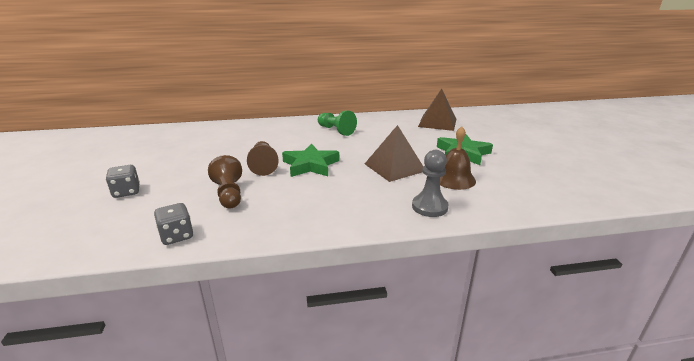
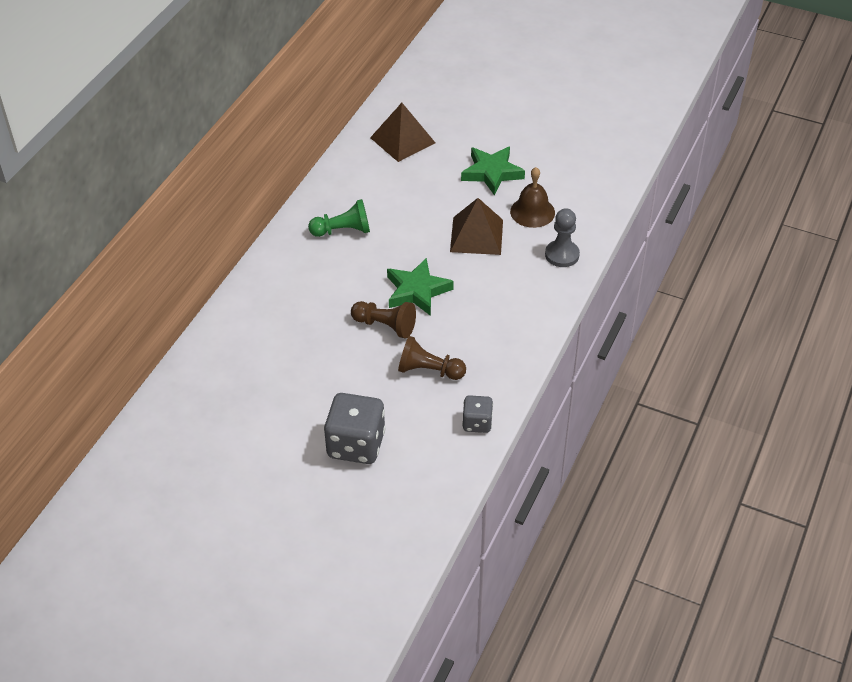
camera: 55 degrees left, 20 degrees up
(126, 192) = (356, 444): grey dice -> grey dice, size x1.80

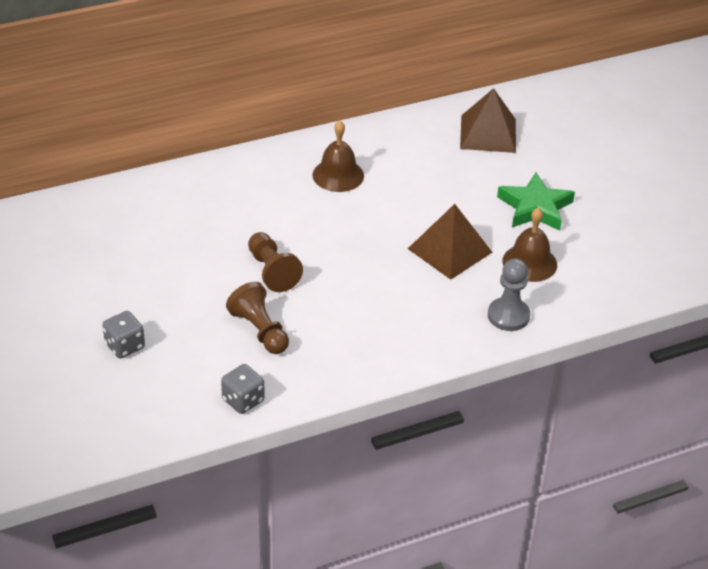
camera: 40 degrees right, 5 degrees down
(343, 231) = (338, 175): green pawn -> brown bell
(356, 444) = (125, 346): grey dice -> grey dice, size x0.56
(417, 291) = (336, 261): green star -> none

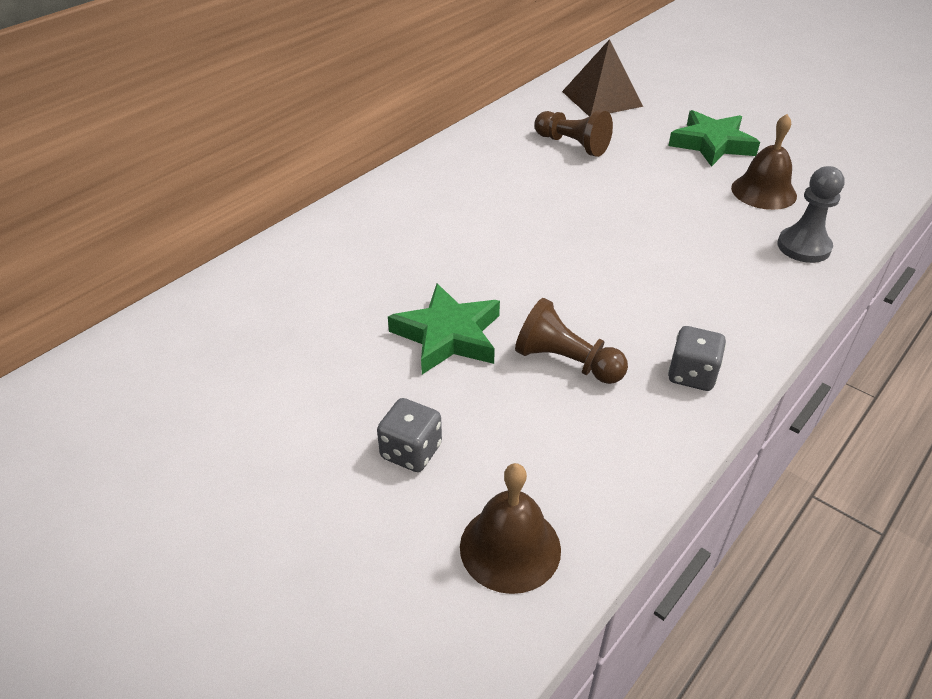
camera: 25 degrees left, 0 degrees up
(201, 286) = (448, 335): none -> green star
(243, 400) = (629, 460): grey dice -> grey dice (692, 375)
(272, 271) = (516, 289): brown pawn -> brown pawn (572, 145)
(338, 175) = (496, 173): brown bell -> brown bell (510, 547)
(449, 250) = (678, 205): brown pyramid -> none

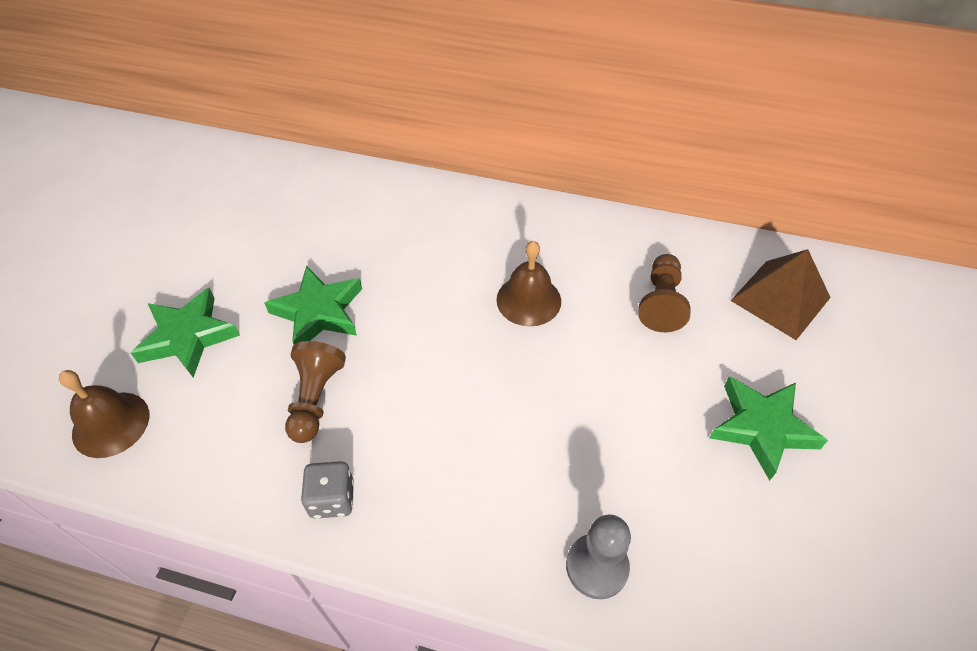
camera: 65 degrees right, 10 degrees up
(411, 451) = (188, 336): grey dice -> green star
(763, 191) = (690, 503): brown bell -> brown bell (528, 300)

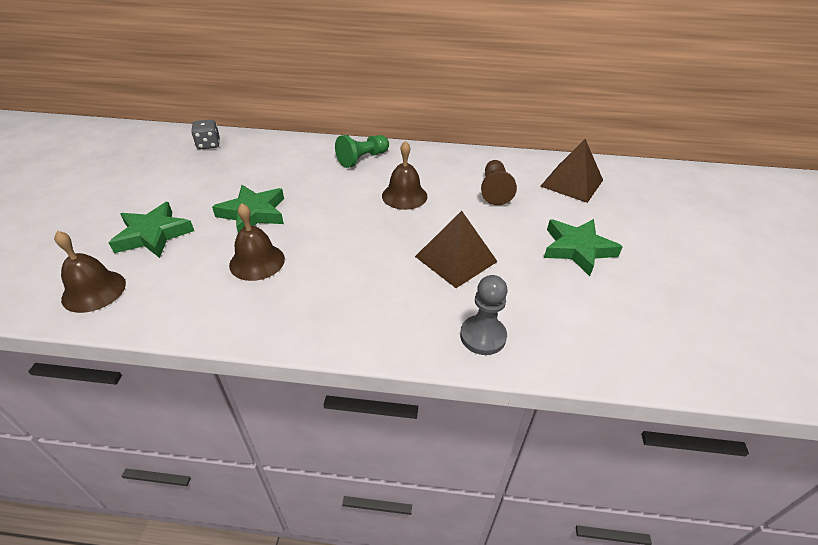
camera: 10 degrees left, 10 degrees down
(315, 399) = (257, 261): brown pawn -> brown bell
(332, 499) = (278, 318): grey dice -> grey dice (209, 145)
(479, 223) = (362, 159): none -> green pawn
(583, 425) = (456, 258): none -> brown pyramid

